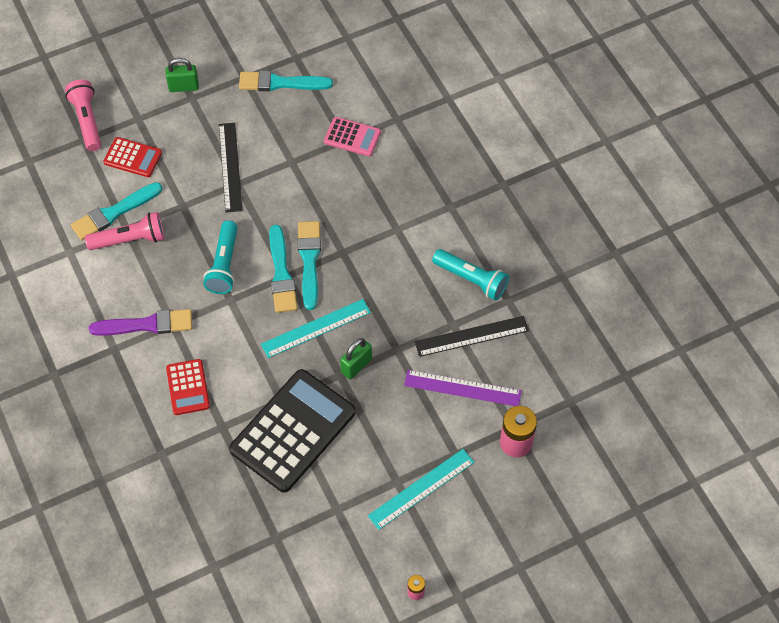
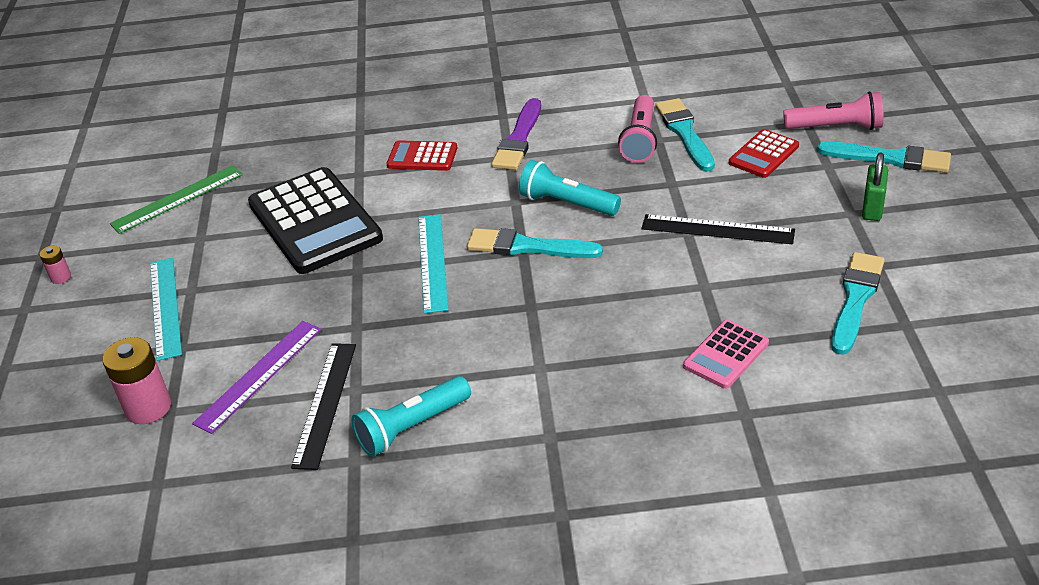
camera: 115 degrees right, 20 degrees down
(293, 557) = (177, 199): none -> green ruler
(309, 261) = (533, 274): turquoise brush -> turquoise brush (890, 158)
(356, 366) = (359, 286): green padlock -> none

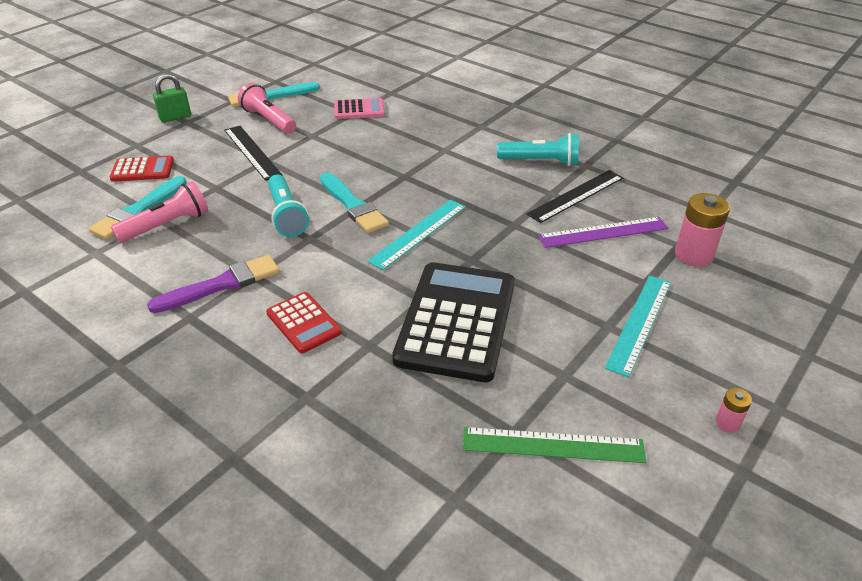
camera: 140 degrees left, 0 degrees up
(836, 127) = (79, 158): pink flashlight -> pink flashlight (269, 120)
(890, 158) = (108, 129): turquoise brush -> none

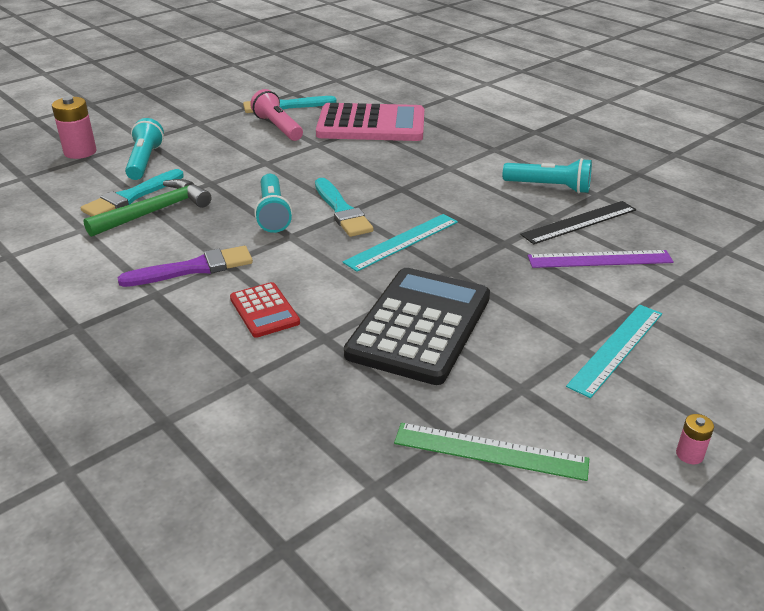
camera: 10 degrees right, 5 degrees down
(142, 170) = (145, 161): red calculator -> turquoise flashlight
(167, 225) = (155, 212): pink flashlight -> green hammer
(175, 117) = (188, 118): green padlock -> none
(252, 152) = (254, 154): black ruler -> none
(359, 110) = (371, 125): pink calculator -> pink calculator, size x2.03
(693, 255) = (695, 290): pink battery -> pink battery (80, 152)

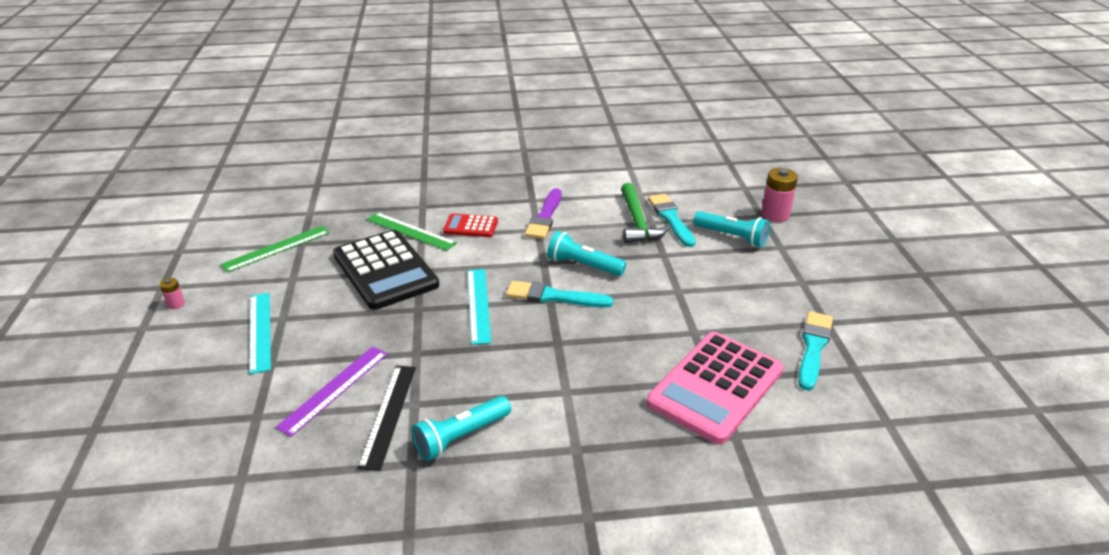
camera: 125 degrees right, 0 degrees up
(278, 127) = (755, 323): pink flashlight -> none
(322, 352) = (410, 231): none -> green ruler

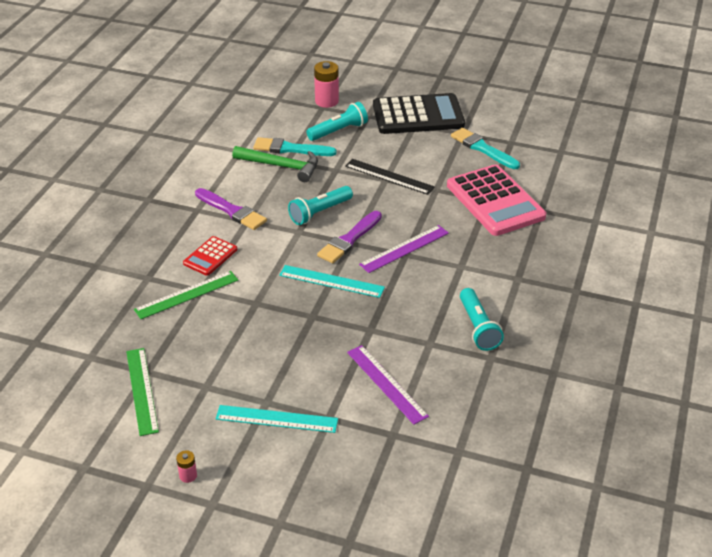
camera: 65 degrees left, 5 degrees up
(385, 270) = (240, 323): black calculator -> black calculator (418, 115)
(388, 415) = (434, 359): black ruler -> black ruler (389, 177)
(553, 296) = (349, 239): turquoise brush -> purple brush
(566, 339) = (404, 248): none -> purple ruler

